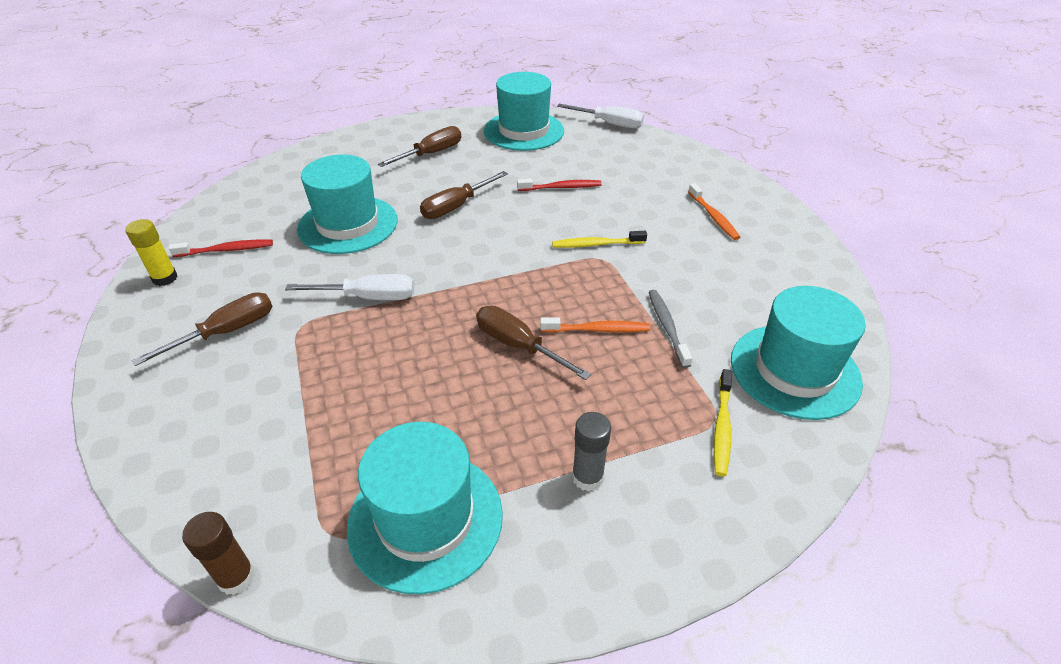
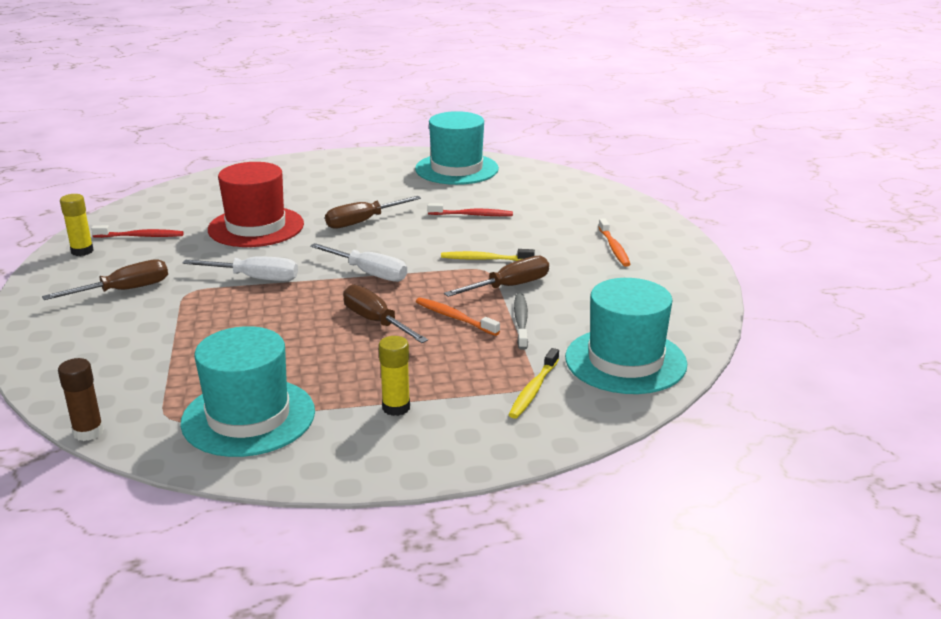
camera: 10 degrees right, 15 degrees down
(348, 224) = (256, 227): turquoise hat -> red hat
(431, 154) = (356, 180): brown screwdriver -> brown screwdriver (509, 287)
(587, 477) = (396, 407): grey glue stick -> yellow glue stick
(597, 329) = (454, 317): orange toothbrush -> orange toothbrush turned 150 degrees counterclockwise
(609, 124) = (548, 169): white screwdriver -> white screwdriver (369, 273)

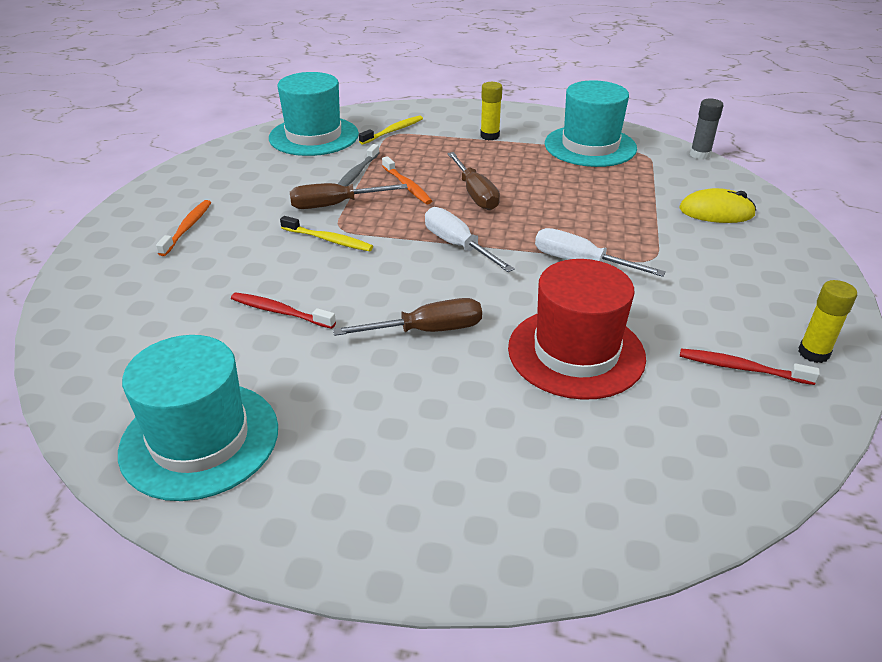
camera: 160 degrees left, 10 degrees up
(88, 432) = (700, 155): brown glue stick -> grey glue stick
(105, 348) = (716, 212): none -> yellow mouse
(124, 290) = (726, 274): brown screwdriver -> none

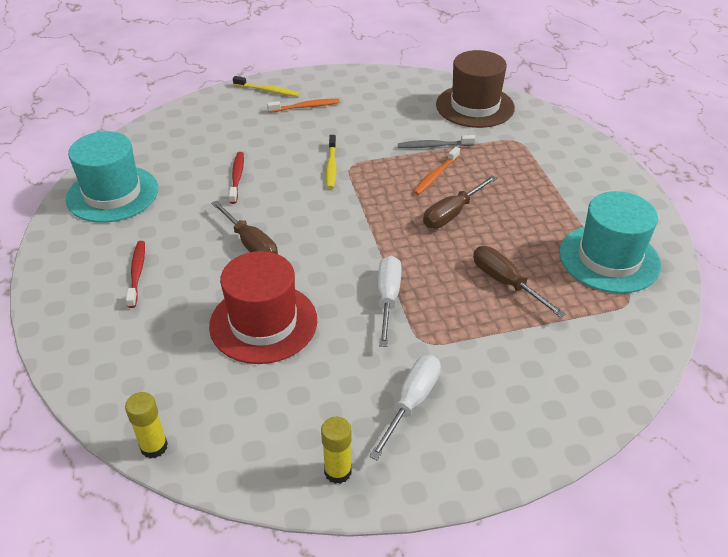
camera: 65 degrees right, 5 degrees up
(314, 136) = (475, 106): turquoise hat -> brown hat
(335, 205) = (379, 153): brown screwdriver -> brown screwdriver (506, 283)
(393, 131) = (522, 139): yellow toothbrush -> yellow toothbrush (268, 91)
(458, 246) = (366, 227): white screwdriver -> white screwdriver (411, 403)
(489, 136) = (566, 192): yellow glue stick -> yellow glue stick (154, 447)
(700, 155) = (669, 343): grey glue stick -> none
(716, 212) = (547, 373): yellow mouse -> none
(741, 368) = (291, 423): red toothbrush -> red toothbrush (137, 273)

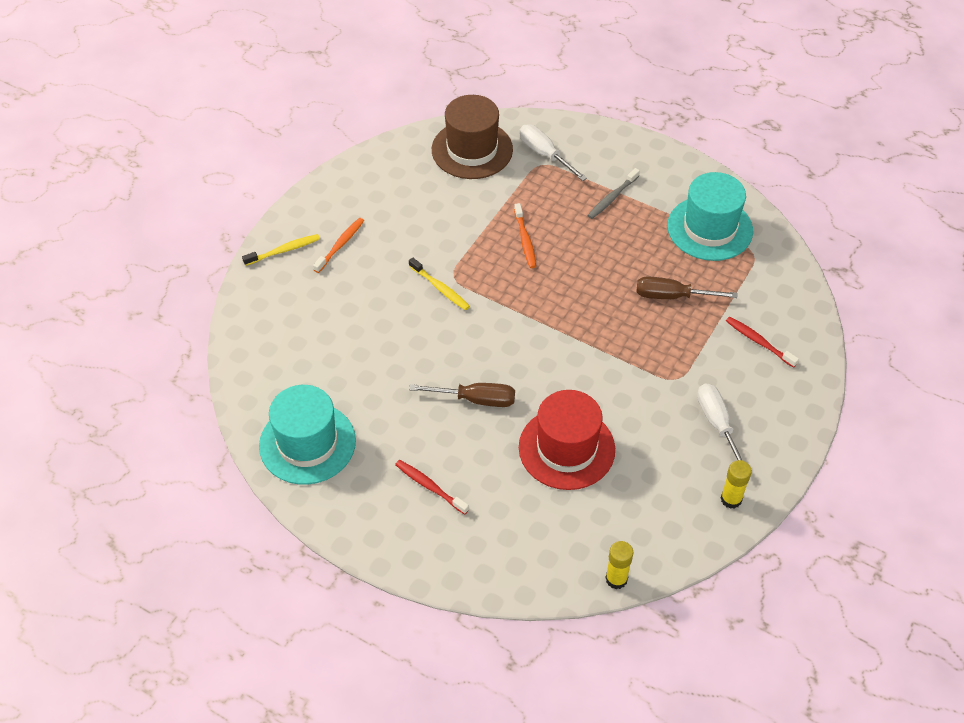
camera: 45 degrees left, 10 degrees up
(237, 177) = (383, 353): red toothbrush -> red toothbrush (758, 342)
(388, 299) = (618, 367): white screwdriver -> white screwdriver (545, 154)
(434, 146) = (490, 213): grey toothbrush -> grey toothbrush (612, 198)
(452, 213) = (576, 266): brown screwdriver -> none

